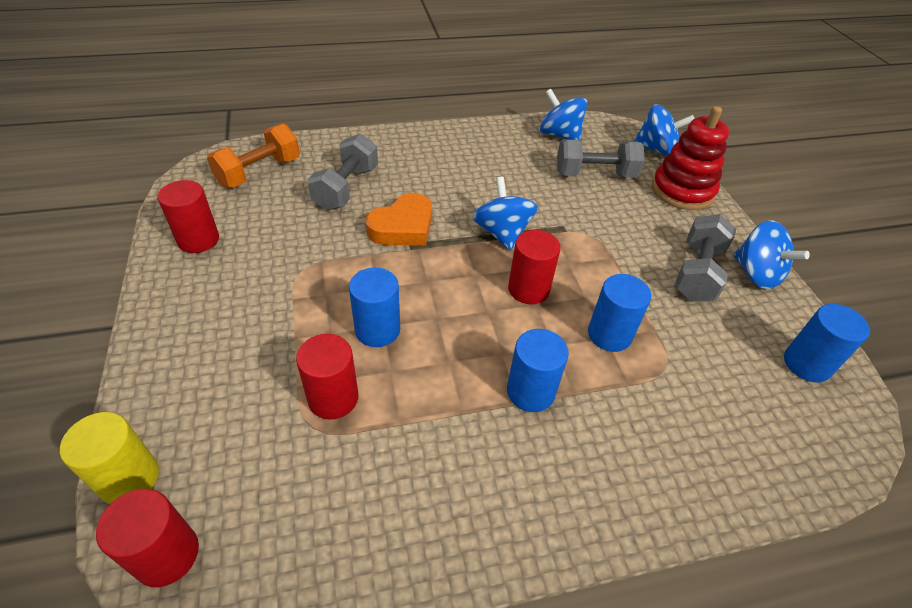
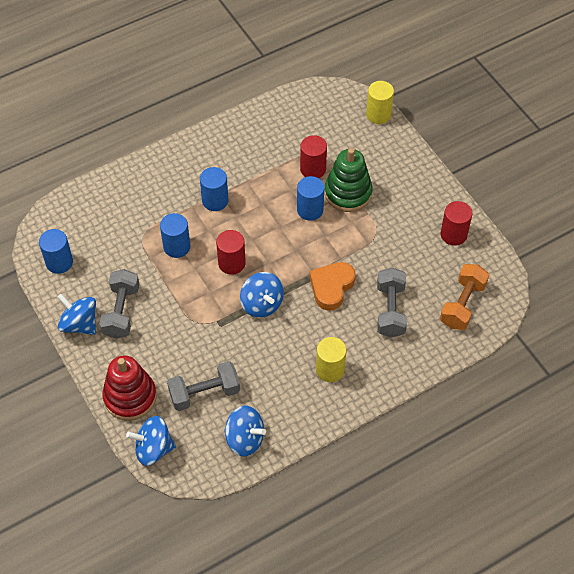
camera: 165 degrees right, 10 degrees up
(167, 555) = (342, 97): red cylinder -> none
(301, 338) = (348, 193): none -> green stacking toy
(448, 159) = (330, 369): none -> yellow cylinder

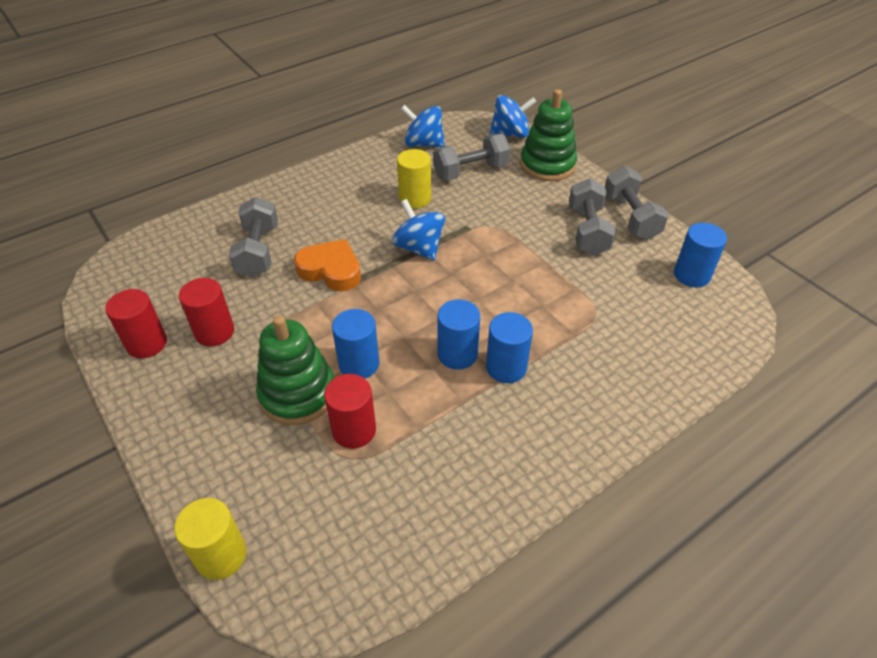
camera: 175 degrees right, 10 degrees down
(80, 324) = (631, 217): blue spinning top -> grey dumbbell
(130, 397) = (547, 165): red stacking toy -> green stacking toy
(177, 247) = (544, 302): blue cylinder -> blue cylinder (457, 354)
(231, 263) = (464, 288): red cylinder -> red cylinder (214, 332)
(330, 369) = (336, 196): yellow cylinder -> yellow cylinder (415, 198)
(331, 287) = (331, 270): orange heart -> orange heart turned 90 degrees counterclockwise
(462, 304) = (164, 262): orange dumbbell -> none

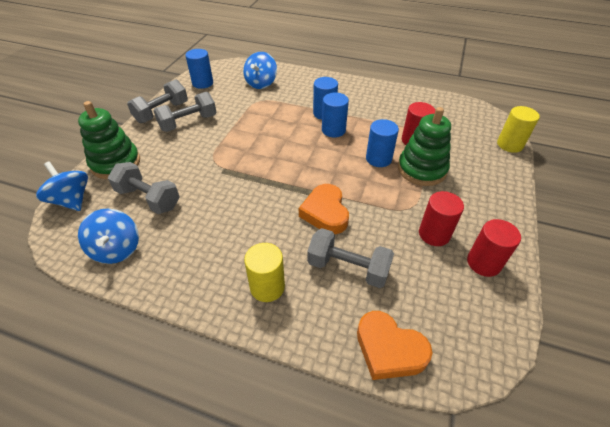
camera: 125 degrees left, 0 degrees up
(176, 235) = (389, 349): none -> orange heart
(258, 251) = (348, 268): grey dumbbell -> grey dumbbell turned 60 degrees clockwise
(415, 198) = (208, 212): yellow cylinder -> yellow cylinder (267, 287)
(419, 248) = (264, 182): blue spinning top -> blue spinning top (261, 83)

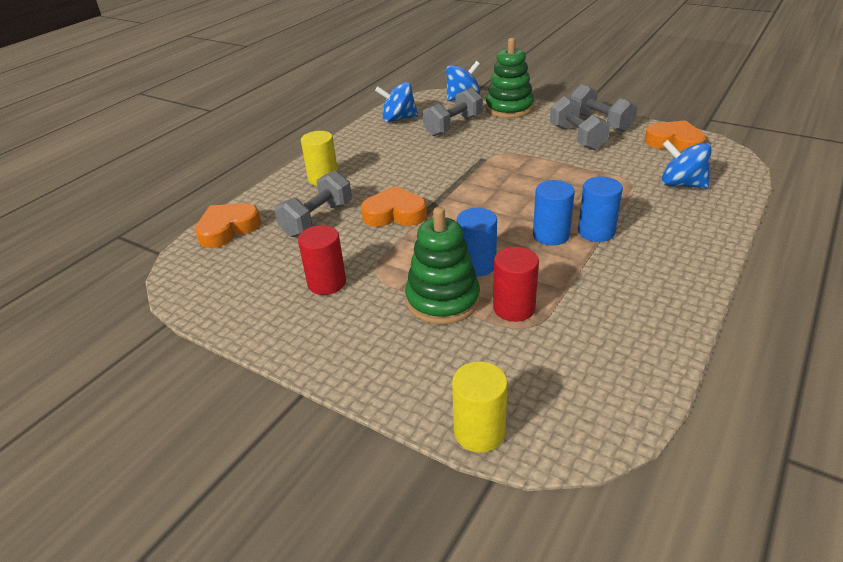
camera: 105 degrees right, 10 degrees down
(202, 83) = (674, 143): blue cylinder -> orange heart
(483, 263) = (267, 310): red cylinder -> none

